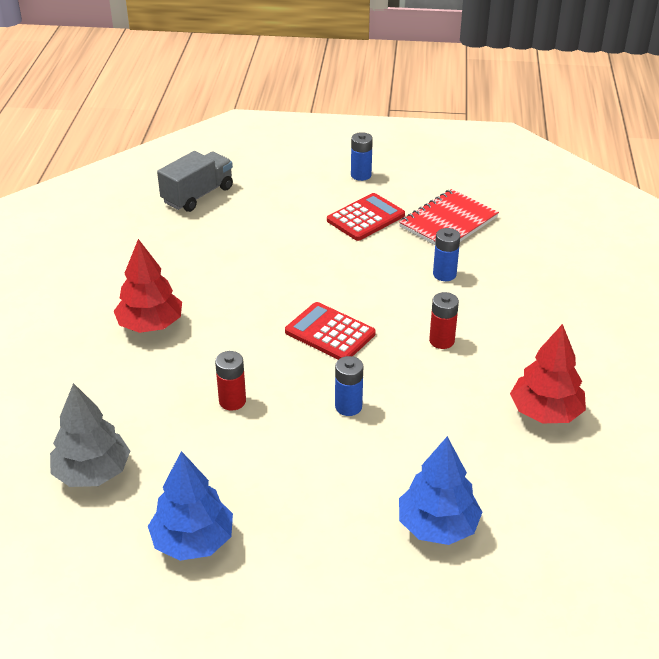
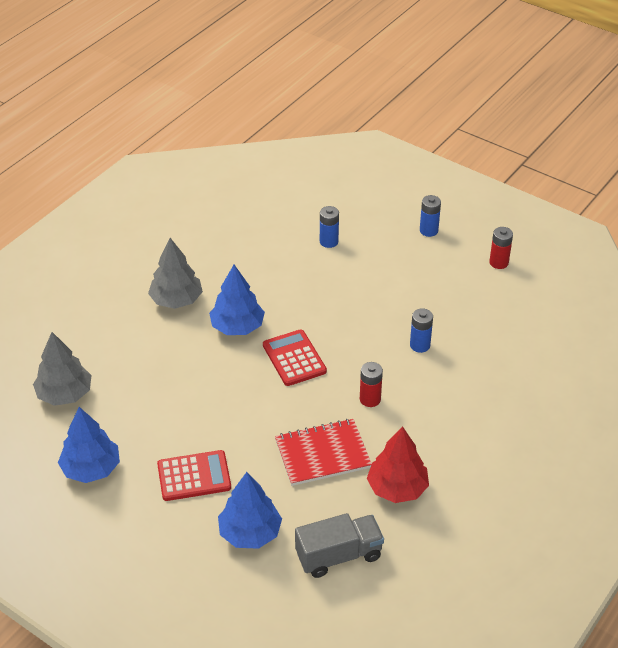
camera: 30 degrees right, 5 degrees up
(150, 325) = (176, 300): red tree -> grey tree
(198, 195) = (288, 202): grey truck -> grey truck (339, 555)
(232, 401) = (187, 382): red battery -> red battery (498, 262)
(242, 326) = (237, 327): none -> blue tree
(348, 406) = (261, 421): blue battery -> blue battery (329, 241)
(365, 218) = (400, 271): red calculator -> red calculator (194, 476)
(448, 222) = (463, 301): red notebook -> red notebook (322, 454)

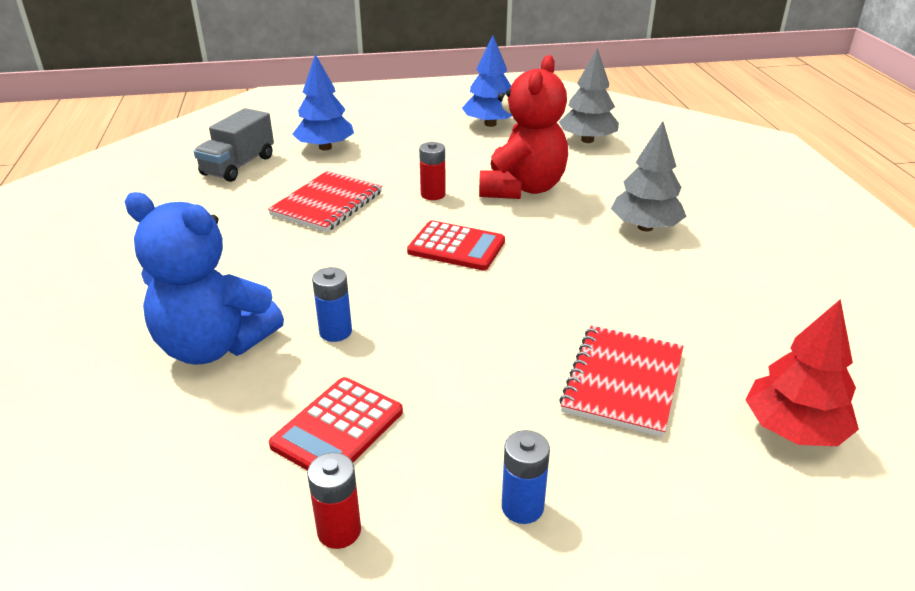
camera: 135 degrees right, 10 degrees down
(187, 378) = (522, 188): none -> red teddy bear
(194, 476) = (413, 150): red calculator -> red calculator (338, 428)
(237, 327) = (552, 240): blue tree -> none
(329, 241) = (623, 382): blue battery -> red notebook
(370, 399) = (332, 257): red battery -> red battery (433, 194)
(397, 488) = (228, 216): red tree -> red tree (793, 430)
(485, 376) = (214, 346): none -> blue teddy bear

